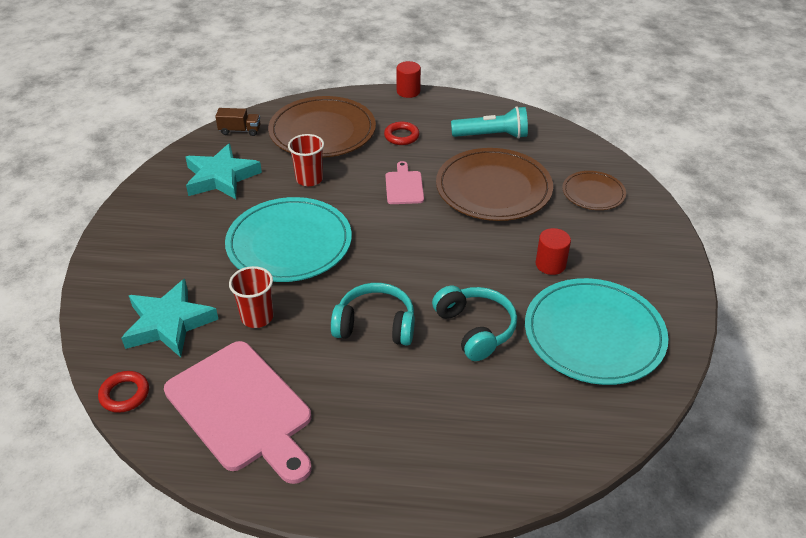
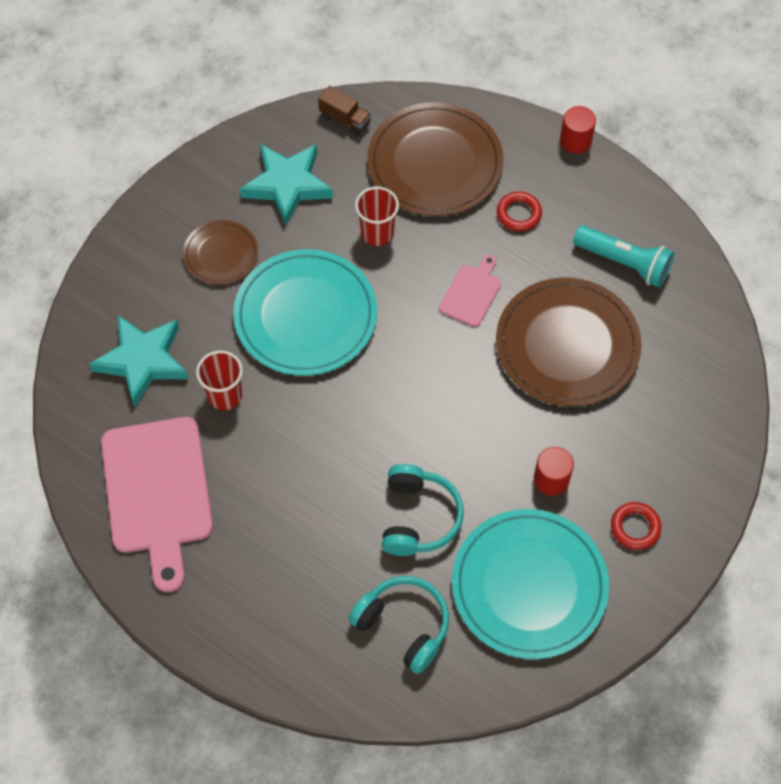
camera: 30 degrees right, 20 degrees up
(124, 394) = (69, 423): red ring -> red ring (635, 527)
(375, 325) = (327, 463): turquoise headphones -> turquoise headphones (403, 625)
(593, 193) = (675, 407): brown plate -> brown plate (221, 254)

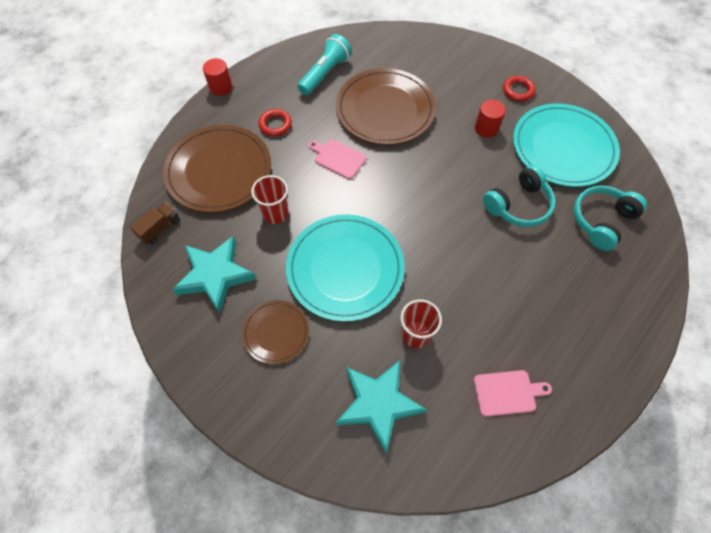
camera: 85 degrees left, 0 degrees up
(158, 492) = (507, 392): pink cutting board -> pink cutting board, size x0.48
(418, 517) = (518, 205): turquoise headphones -> turquoise headphones turned 135 degrees clockwise

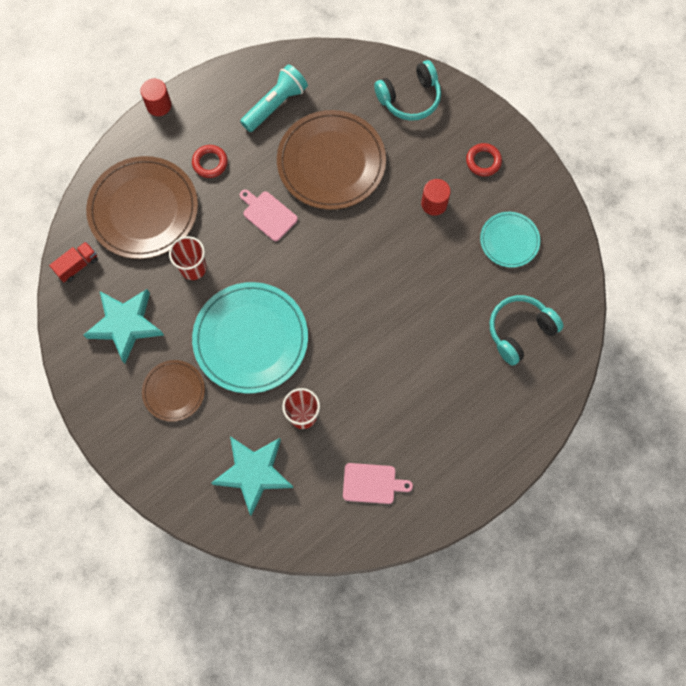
camera: 10 degrees right, 10 degrees up
(159, 228) = (77, 265): brown truck -> red truck
(518, 205) = (440, 300): turquoise headphones -> turquoise headphones (410, 98)
(563, 147) = (509, 240): turquoise plate -> turquoise plate, size x0.54

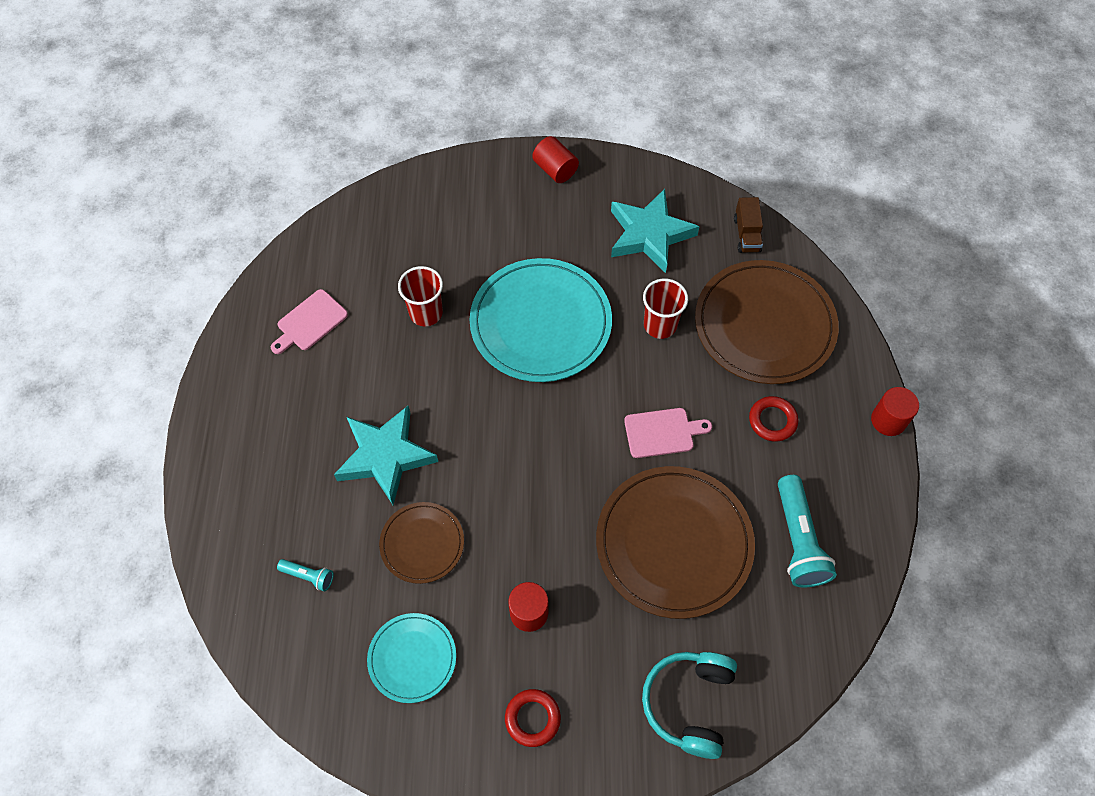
camera: 130 degrees right, 10 degrees down
(77, 265) = (746, 234): red truck -> brown truck
(116, 429) = (555, 169): none -> red cylinder
(174, 391) = (548, 230): brown plate -> brown plate (422, 543)
(254, 473) = (415, 240): turquoise star -> turquoise star (385, 456)
(519, 331) = (308, 576): turquoise headphones -> turquoise flashlight

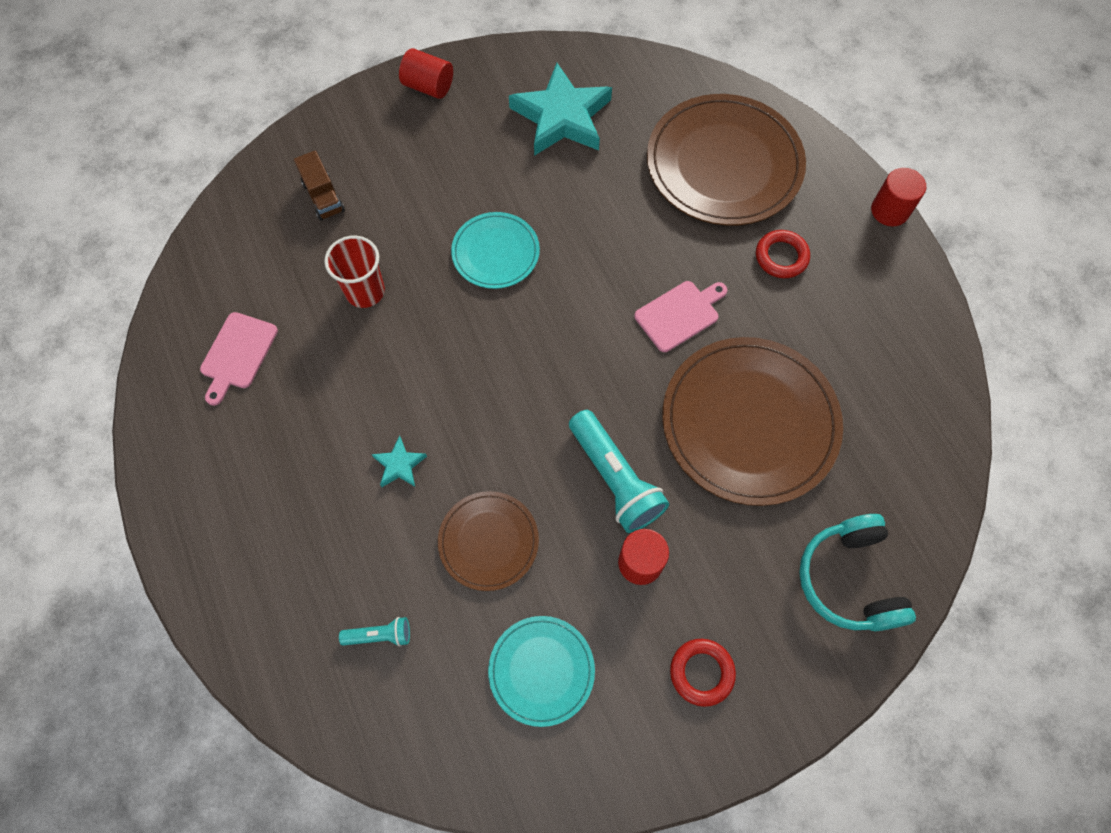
camera: 25 degrees left, 5 degrees up
(385, 456) = (399, 465): turquoise star -> turquoise star, size x0.44
(540, 323) = (495, 252): turquoise plate -> turquoise plate, size x0.54
(660, 325) = (620, 205): red cup -> none
(746, 234) = (659, 80): brown truck -> brown truck (323, 197)
(798, 540) = (867, 365): turquoise flashlight -> turquoise flashlight (614, 479)

